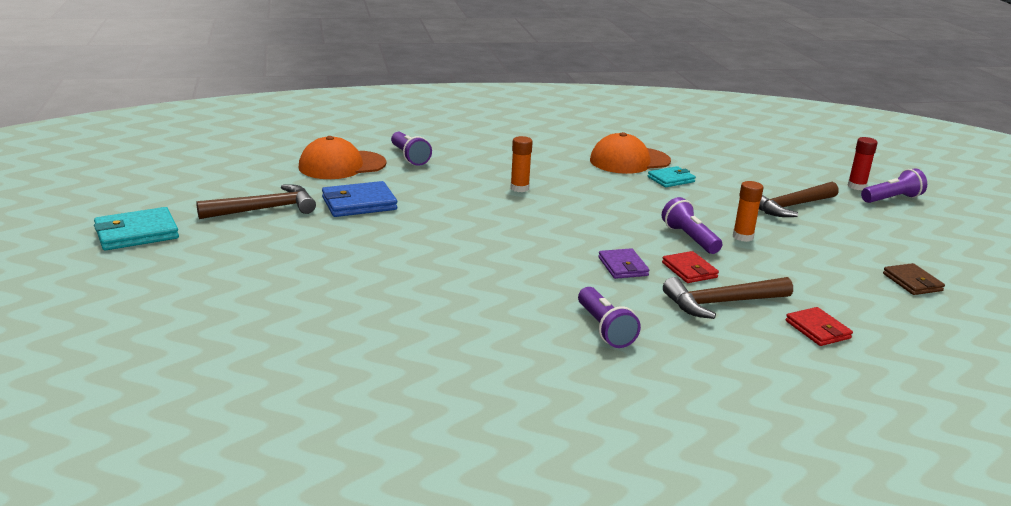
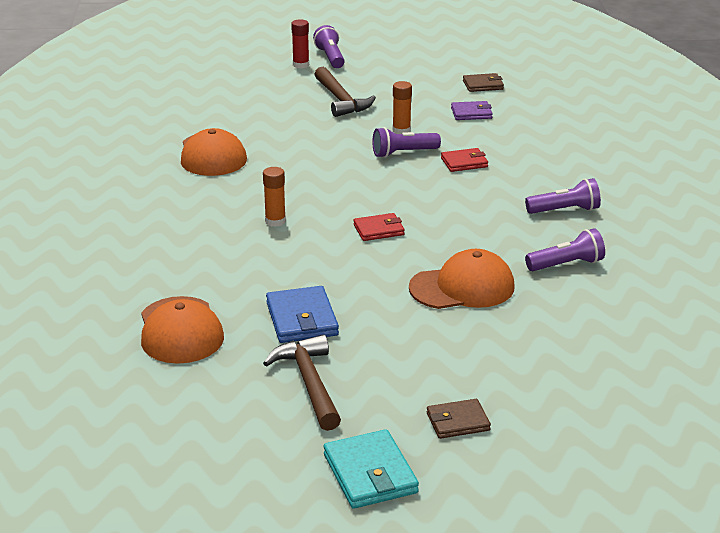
camera: 80 degrees left, 5 degrees up
(194, 266) = (458, 422): none -> brown wallet
(409, 157) = (165, 283): purple flashlight -> purple flashlight (566, 264)
(419, 269) = (462, 287): none -> orange cap
(623, 266) = (457, 189): purple wallet -> purple wallet (471, 113)
(671, 179) = (267, 141): turquoise wallet -> none
(721, 303) = (520, 159): brown hammer -> none
(817, 330) = (556, 132): red wallet -> red wallet (378, 230)

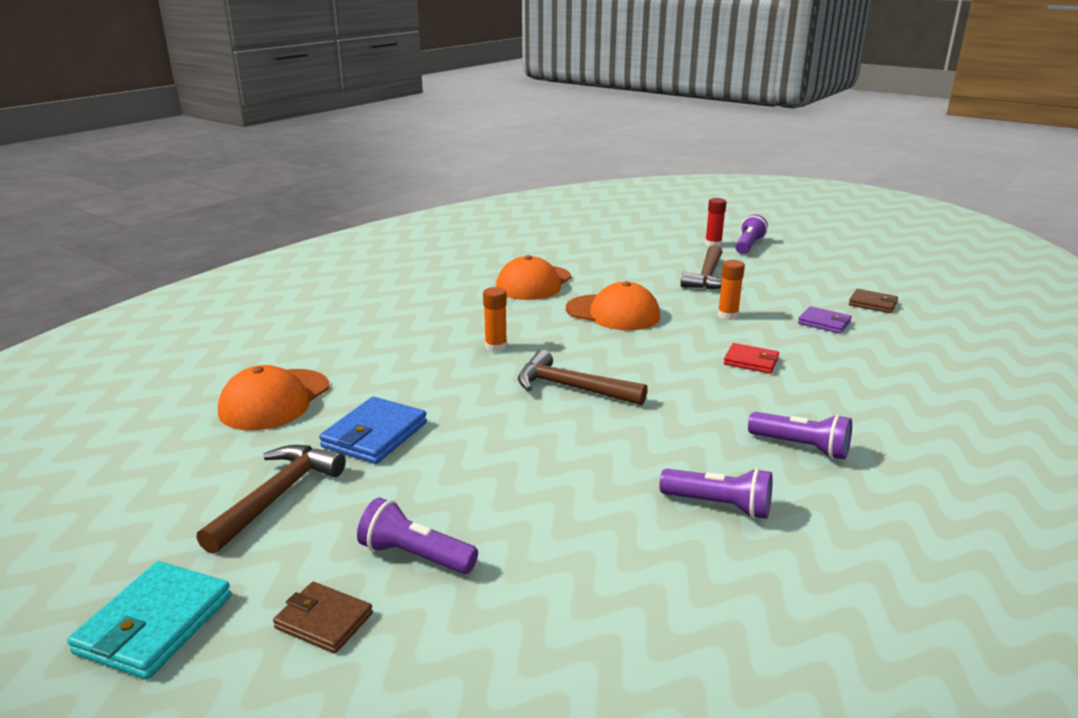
camera: 40 degrees right, 5 degrees down
(378, 230) = (571, 388): red wallet -> brown hammer
(403, 153) = (700, 333): purple flashlight -> purple flashlight (415, 556)
(462, 287) = (565, 476): orange cap -> orange cap (613, 313)

